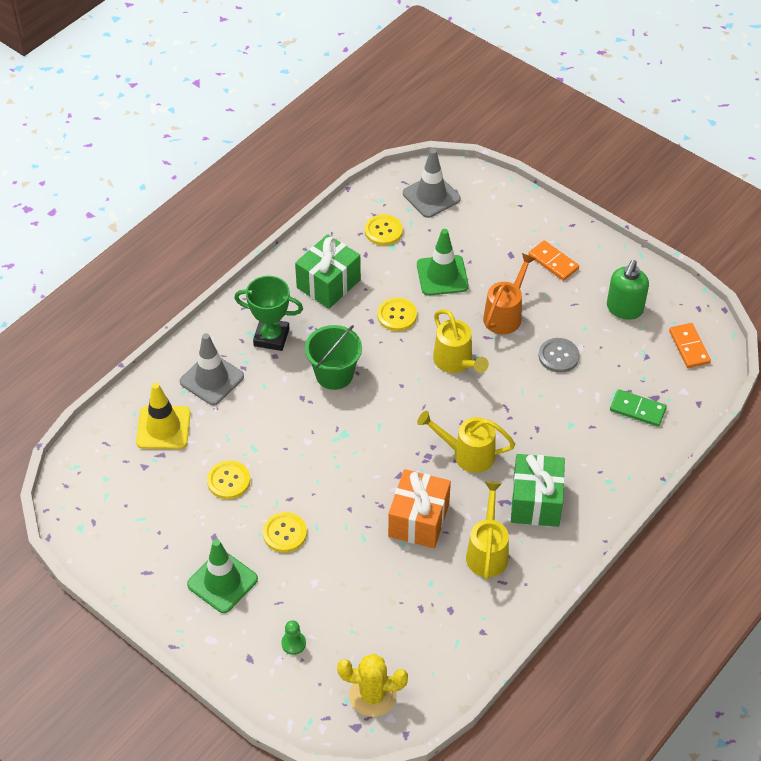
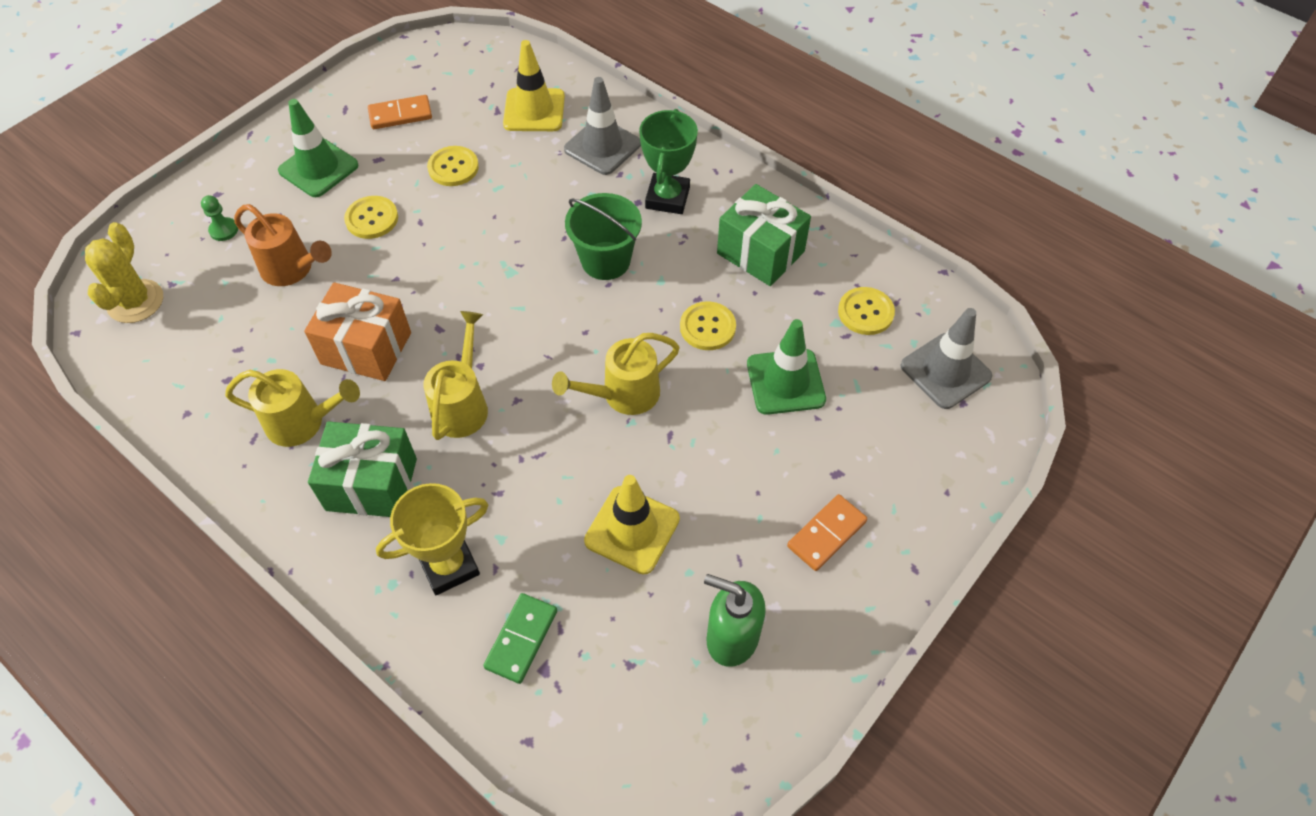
camera: 90 degrees right, 5 degrees up
(505, 314) = (713, 461): orange watering can -> orange watering can (292, 269)
(558, 356) = (632, 530): grey button -> yellow traffic cone
(592, 451) = (449, 565): none -> yellow trophy
(689, 347) = (649, 739): orange domino -> orange domino (400, 114)

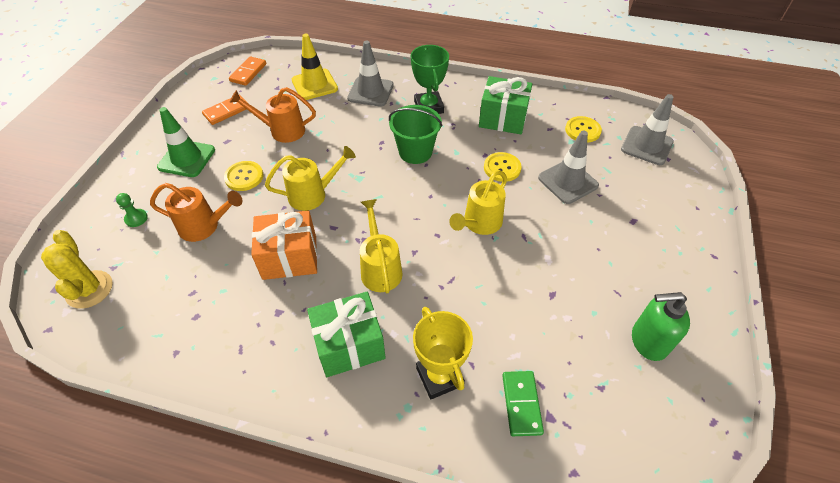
camera: 25 degrees left, 5 degrees down
(303, 423) = (273, 323): yellow watering can -> yellow watering can (313, 194)
(449, 565) = (439, 376): yellow trophy -> yellow trophy turned 60 degrees counterclockwise
(453, 167) = (282, 130): yellow button -> orange watering can
(632, 530) = (542, 301): yellow traffic cone -> none
(785, 382) = (568, 182): green traffic cone -> grey traffic cone
(826, 534) = (653, 256): orange domino -> orange domino (248, 72)

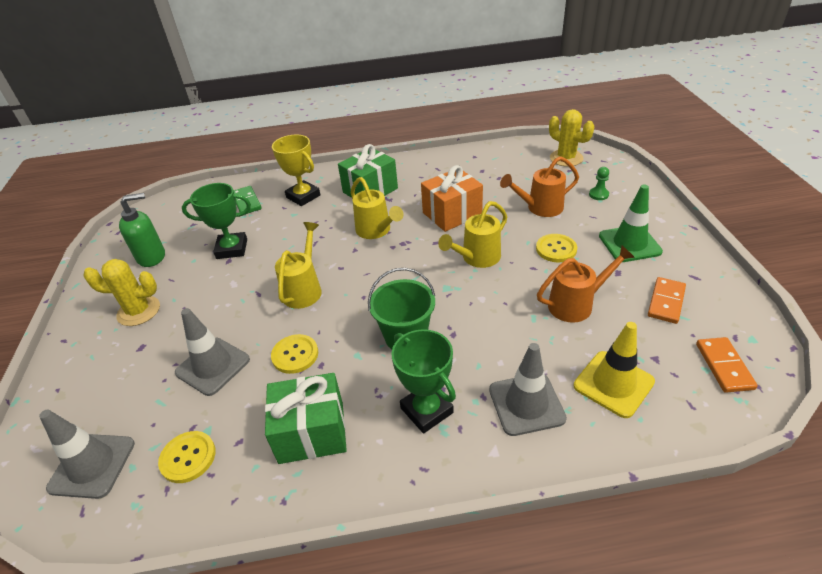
camera: 160 degrees right, 10 degrees down
(547, 311) = (232, 249): none -> green trophy
(645, 262) = (139, 311): none -> yellow cactus

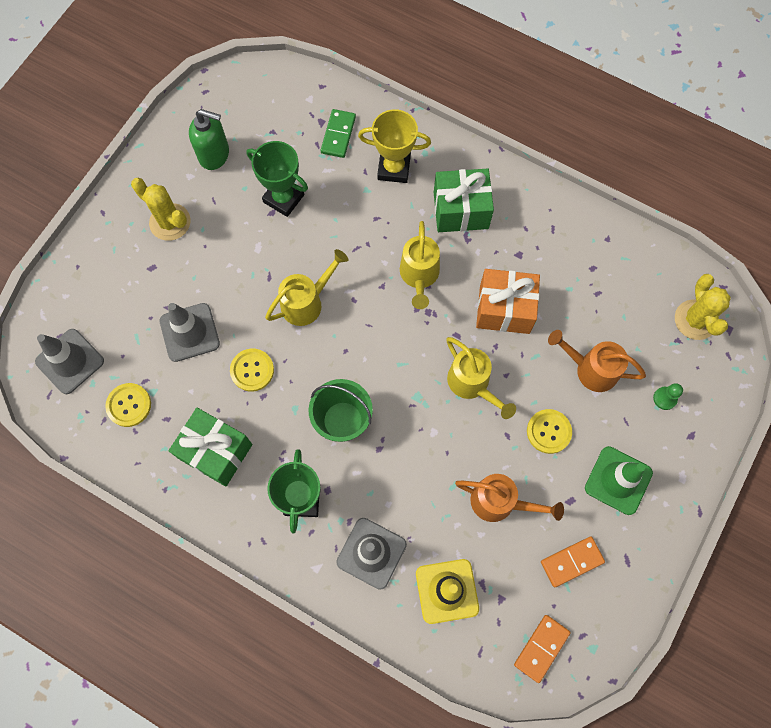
camera: 35 degrees right, 30 degrees up
(303, 196) = (394, 168): yellow trophy -> yellow trophy turned 75 degrees counterclockwise
(477, 258) = (472, 384): yellow watering can -> yellow watering can turned 120 degrees counterclockwise

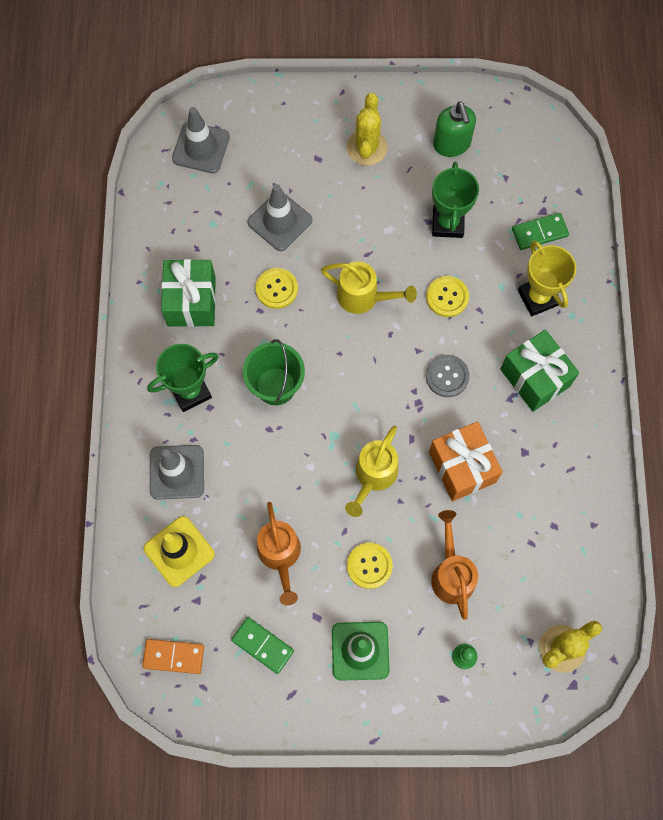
camera: 60 degrees right, 0 degrees up
(129, 405) = (191, 213): yellow button -> yellow button (447, 297)
(419, 276) = (447, 376): yellow watering can -> grey button
(572, 562) = (262, 645): orange domino -> green domino

